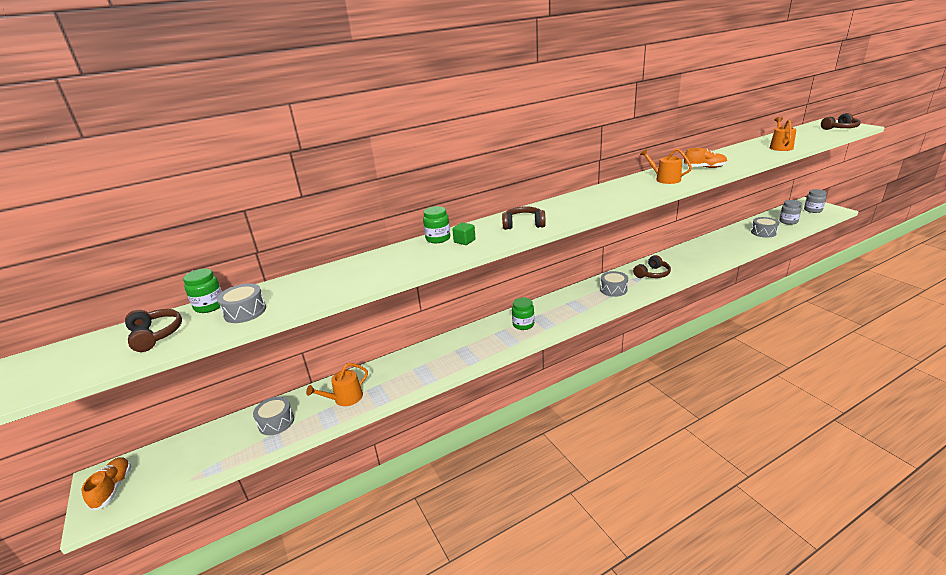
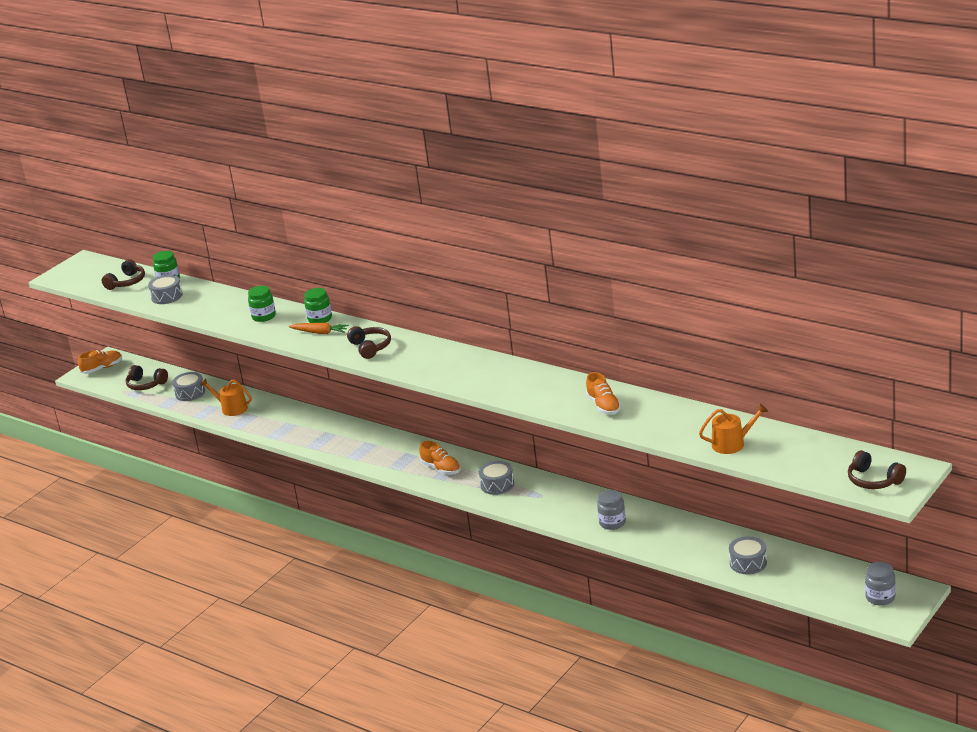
camera: 65 degrees right, 0 degrees up
(464, 241) = (320, 332): green cube -> orange carrot
(523, 324) = (390, 452): green jar -> green jar (264, 316)
(570, 307) = (441, 468): none -> orange shoe
(652, 274) = (554, 501): brown headphones -> brown headphones (146, 384)
(665, 179) = (545, 389): orange watering can -> none
(788, 221) = (809, 579): grey jar -> grey jar (612, 523)

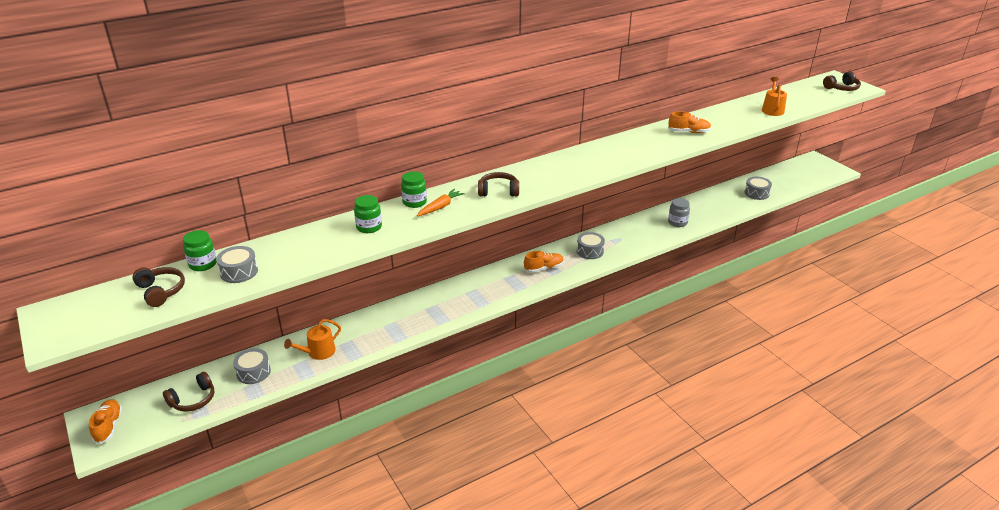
camera: 70 degrees left, 5 degrees up
(880, 597) = (815, 169): grey jar -> none

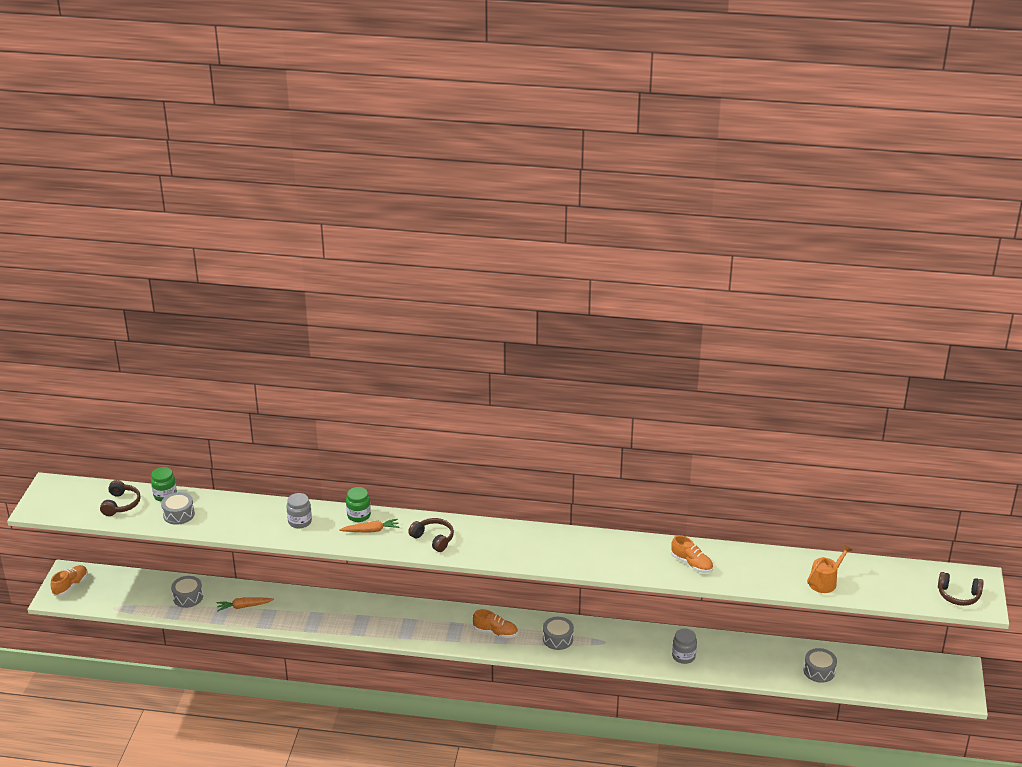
camera: 40 degrees right, 0 degrees up
(193, 400) = (133, 596): brown headphones -> none
(318, 352) = (244, 606): orange watering can -> orange carrot
(369, 227) = (300, 521): green jar -> grey jar

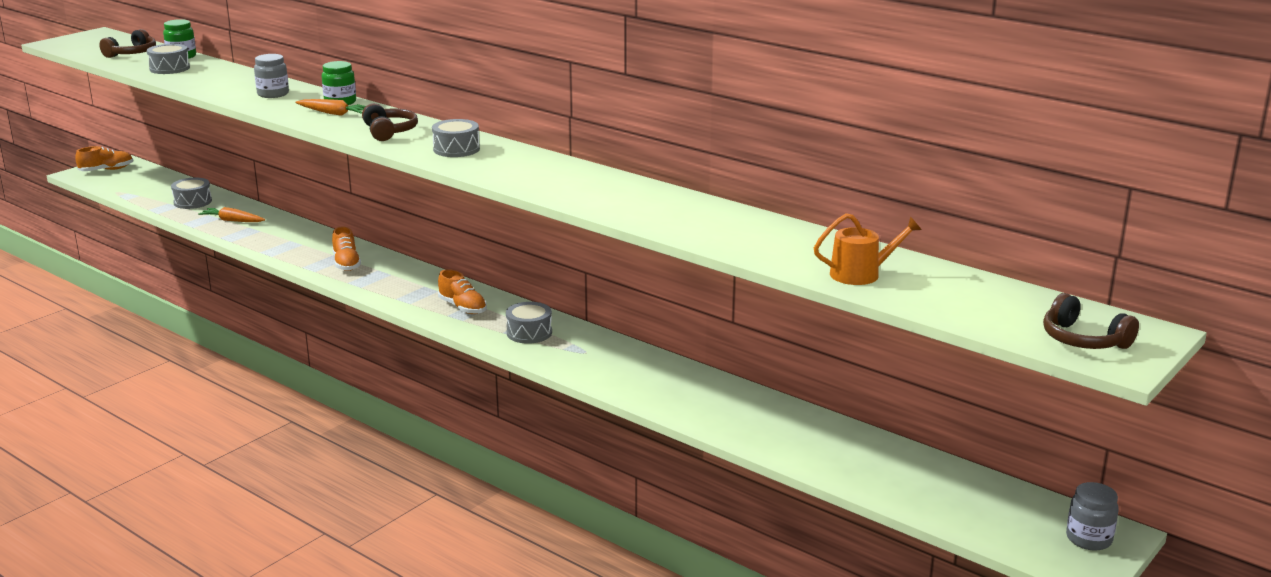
camera: 30 degrees right, 10 degrees down
(683, 656) = (673, 393): grey jar -> grey jar (1088, 539)
(691, 564) = (680, 215): orange shoe -> orange shoe (346, 263)
(819, 671) = (859, 465): grey drum -> grey drum (456, 149)

